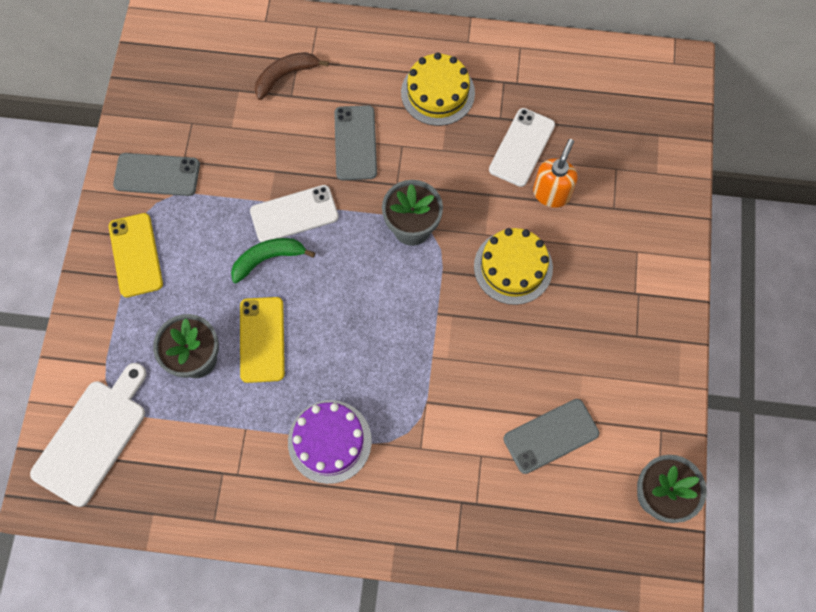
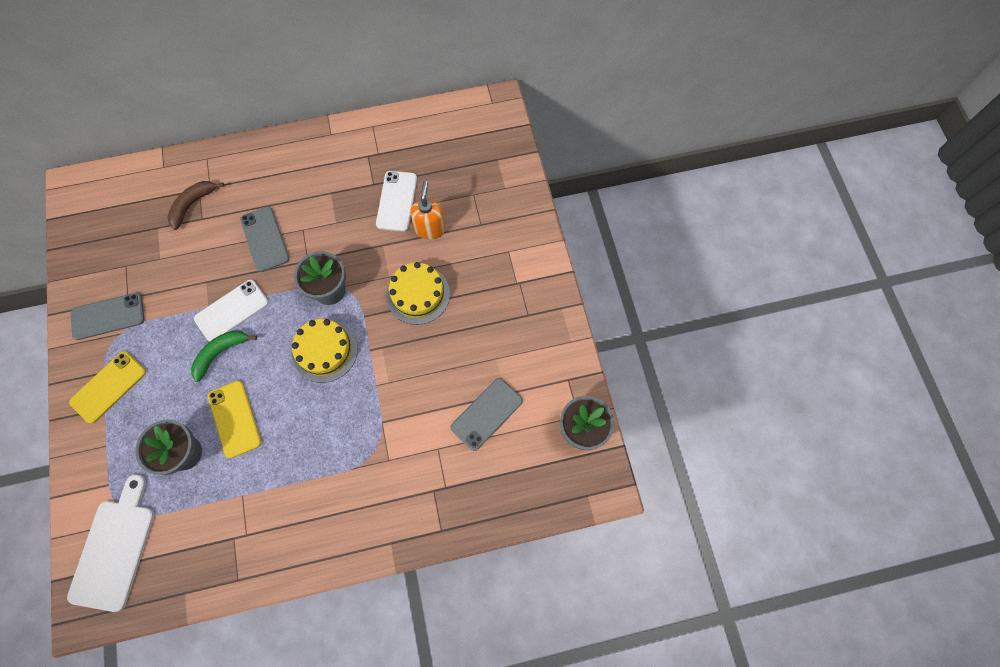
camera: 20 degrees left, 0 degrees up
(135, 255) = (108, 387): yellow phone -> yellow phone turned 75 degrees clockwise
(329, 441) = (314, 481): purple cake -> none
(438, 93) = (318, 180): yellow cake -> yellow cake (325, 350)

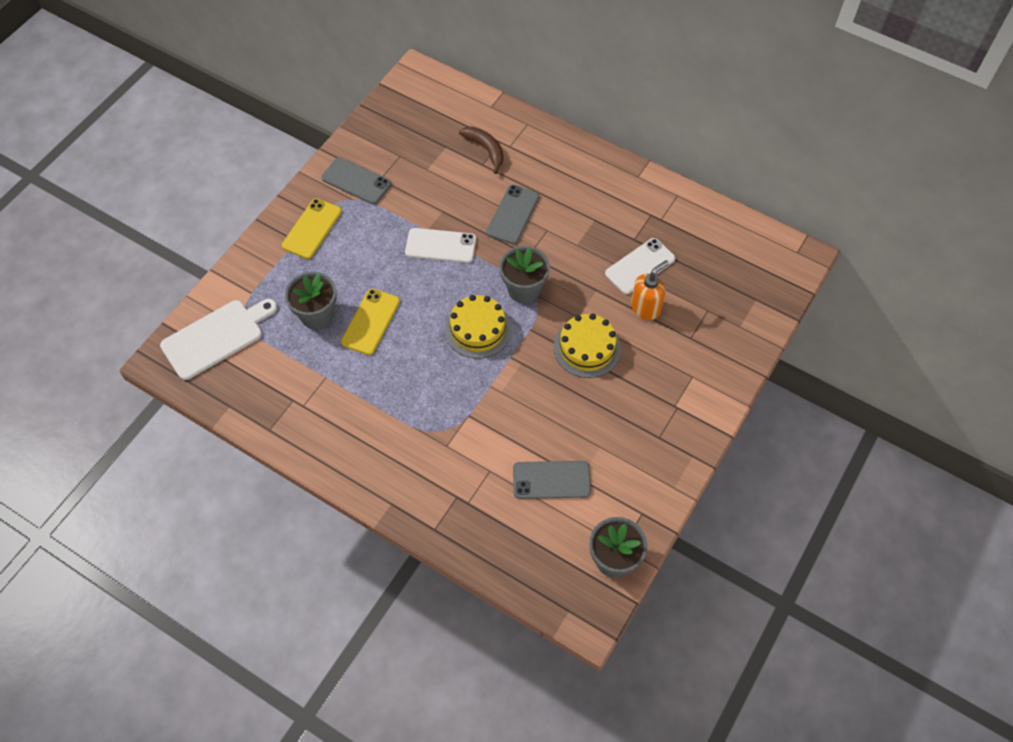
camera: 45 degrees right, 10 degrees down
(108, 387) = (312, 229): yellow phone -> yellow phone turned 60 degrees counterclockwise
(192, 204) = (485, 149): brown banana -> brown banana turned 60 degrees clockwise
(220, 353) = (405, 269): green banana -> none

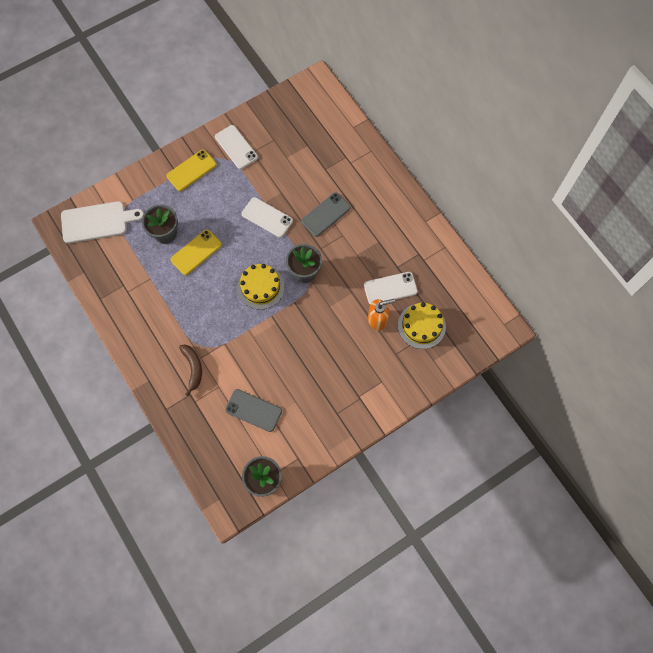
camera: 25 degrees right, 10 degrees up
(356, 181) = (236, 147): grey phone -> white phone
(485, 149) = (333, 158): brown banana -> brown banana (193, 368)
(587, 348) = (323, 331): yellow cake -> yellow cake (421, 326)

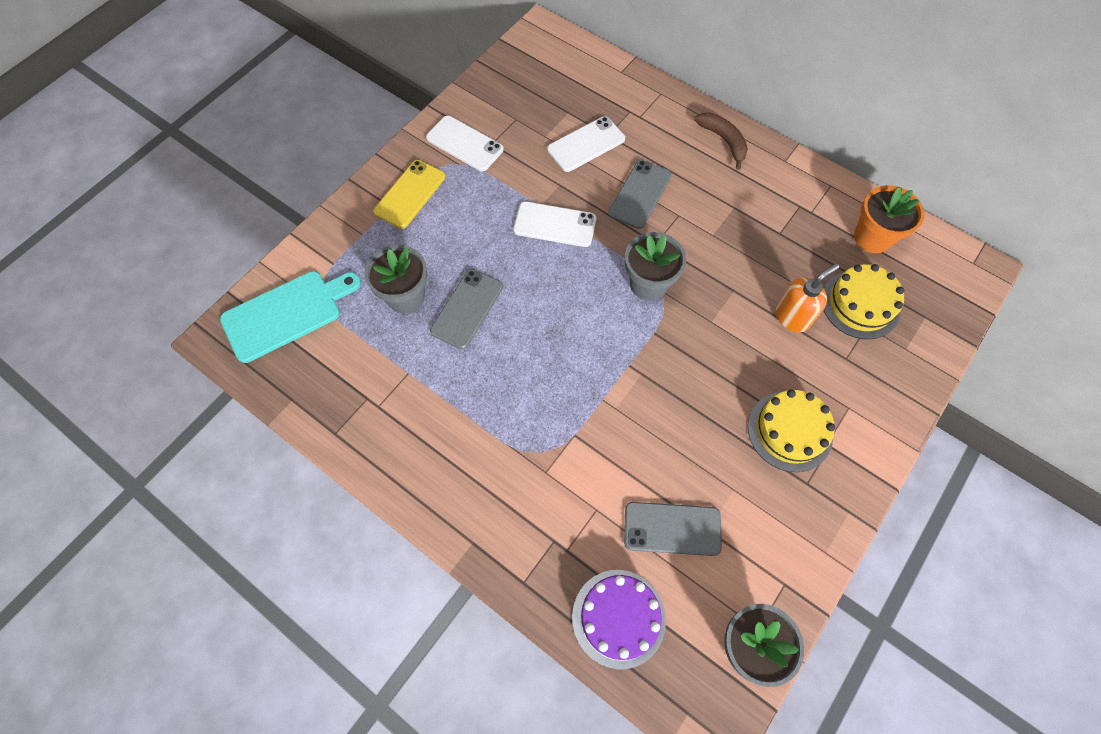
camera: 20 degrees left, 5 degrees down
(97, 222) = (287, 314): white cutting board -> turquoise cutting board
(193, 368) = (540, 494): brown banana -> brown banana (723, 140)
(196, 252) = (467, 309): yellow phone -> grey phone
(206, 443) = (618, 618): none -> purple cake
(260, 287) = (592, 328): yellow cake -> yellow cake (790, 431)
(390, 288) = (786, 266): white phone -> white phone (586, 144)
(452, 288) = (872, 237): none -> orange flower pot

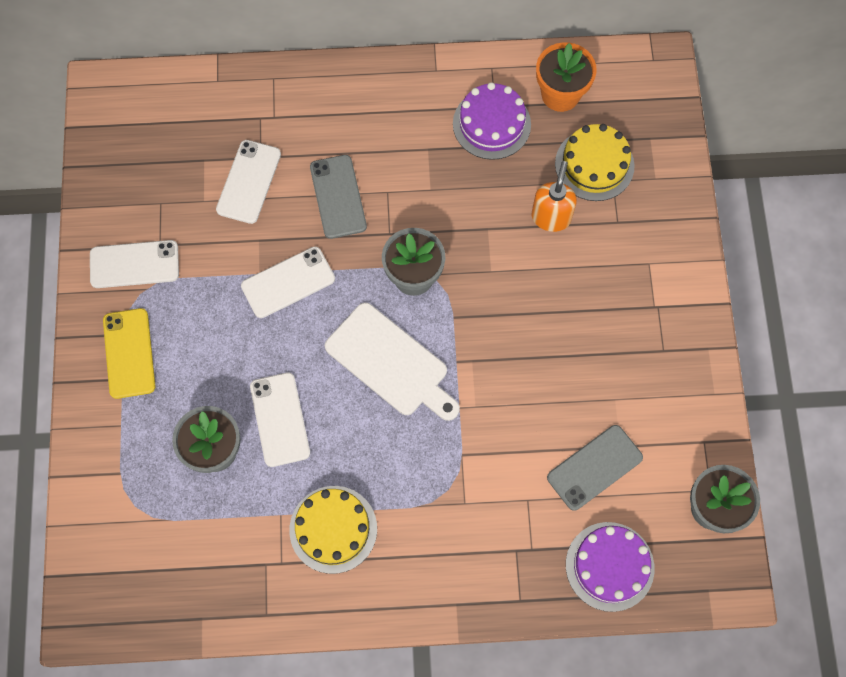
camera: 40 degrees left, 5 degrees up
(287, 314) = (122, 551): turquoise cutting board -> none
(467, 309) = (280, 419): grey phone -> white phone
(579, 330) = (390, 363): none -> white cutting board
(723, 140) = (368, 88): brown banana -> none
(790, 431) = (620, 318): yellow cake -> yellow cake (333, 529)
(798, 222) = (491, 124): none -> purple cake

